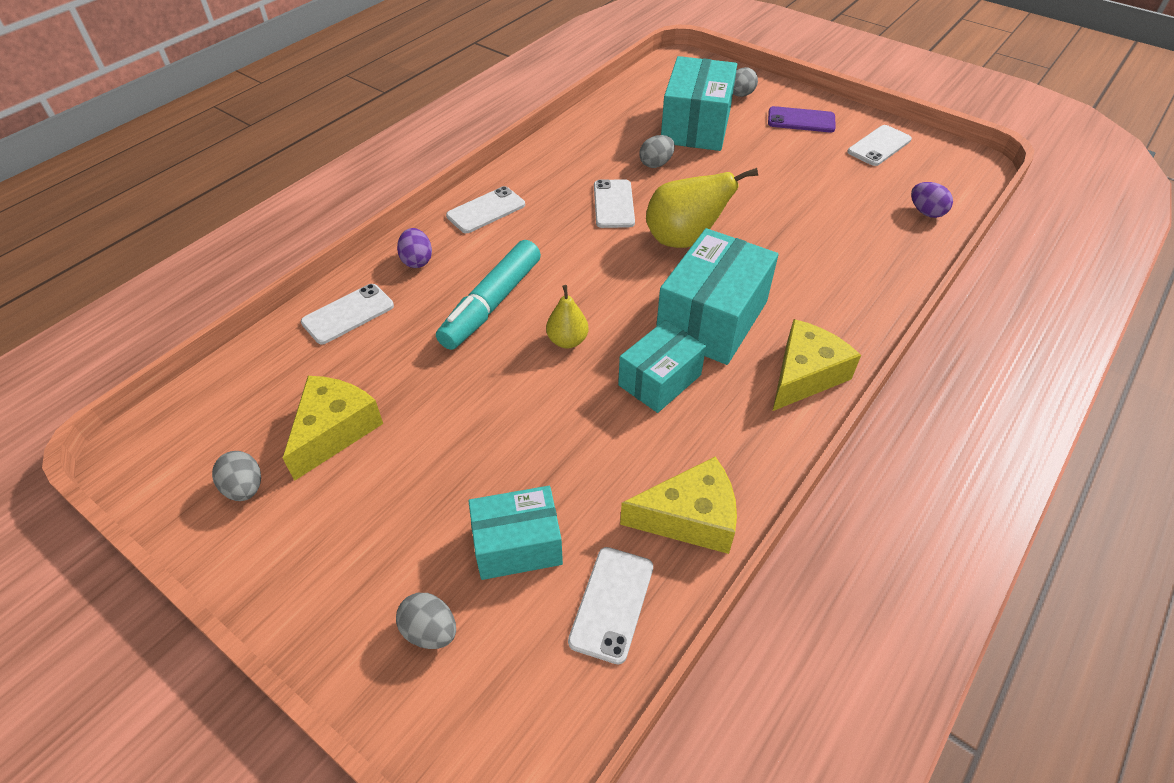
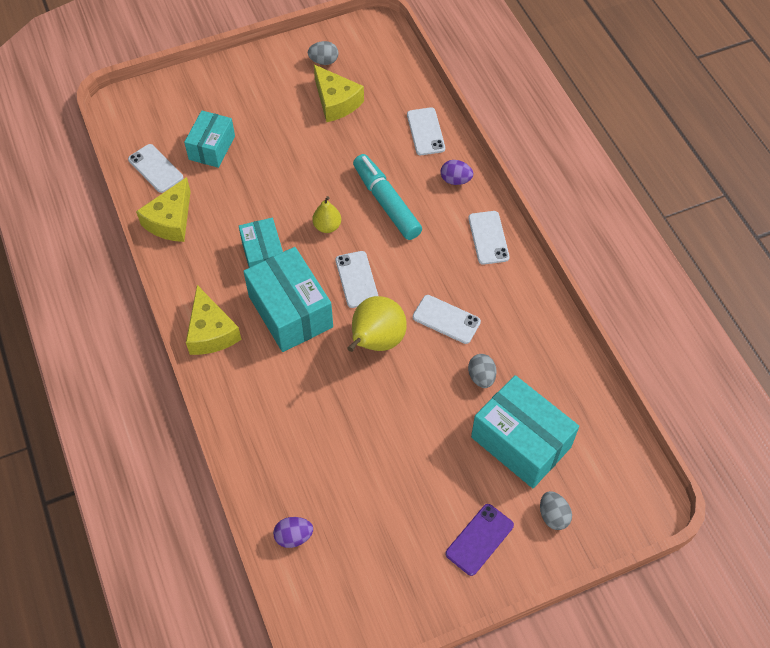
camera: 120 degrees right, 10 degrees up
(430, 631) = (196, 103): grey egg -> none
(879, 146) = (400, 577): white phone -> white phone (357, 279)

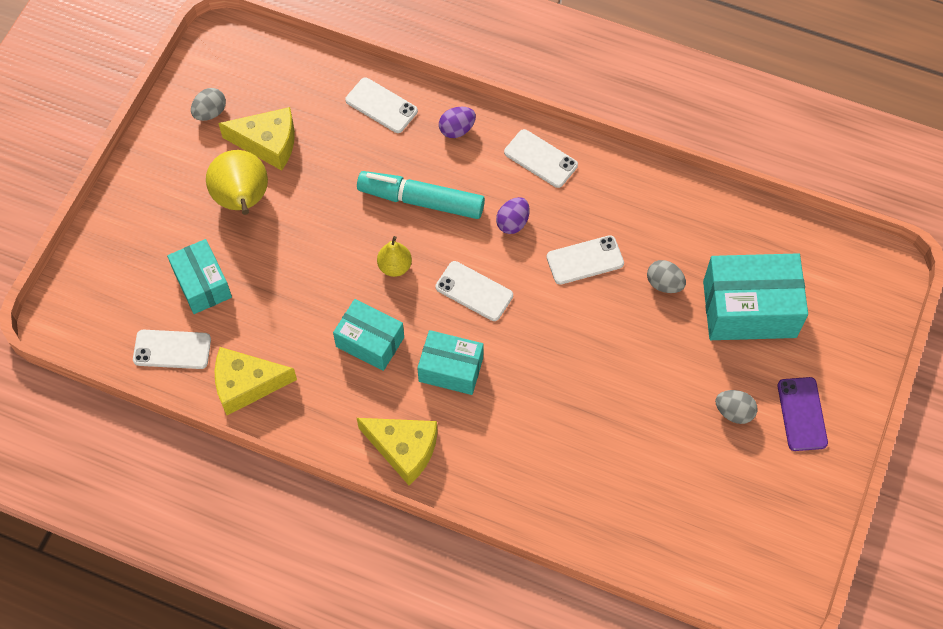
camera: 45 degrees left, 5 degrees up
(171, 220) = (246, 384): yellow cheese -> yellow cheese turned 105 degrees clockwise
(290, 311) = (451, 369): turquoise box -> turquoise box, size x0.63
(294, 536) = (667, 548): purple egg -> purple egg (512, 222)
(376, 341) = (550, 330): yellow pear -> yellow pear (242, 200)
(553, 516) = (832, 345): grey egg -> grey egg (734, 412)

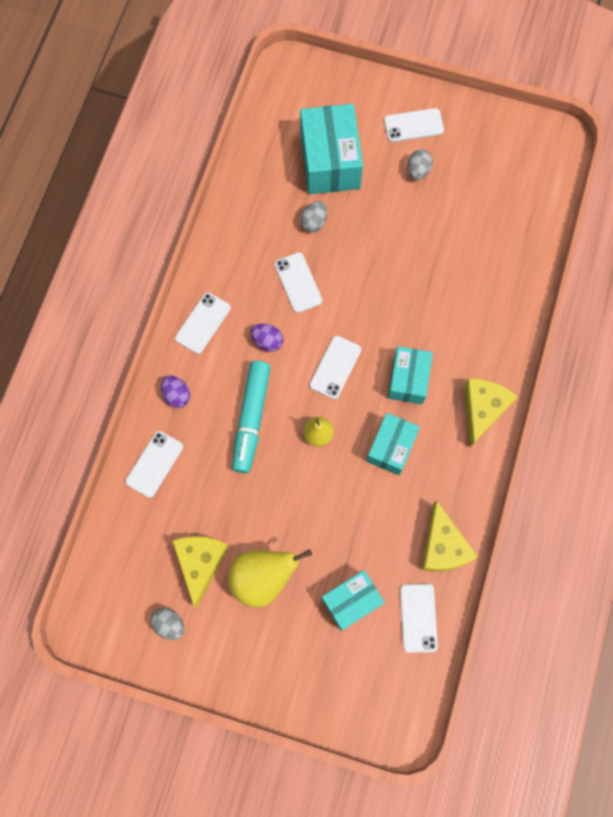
camera: 95 degrees left, 10 degrees up
(802, 414) = (413, 125): purple phone -> white phone

